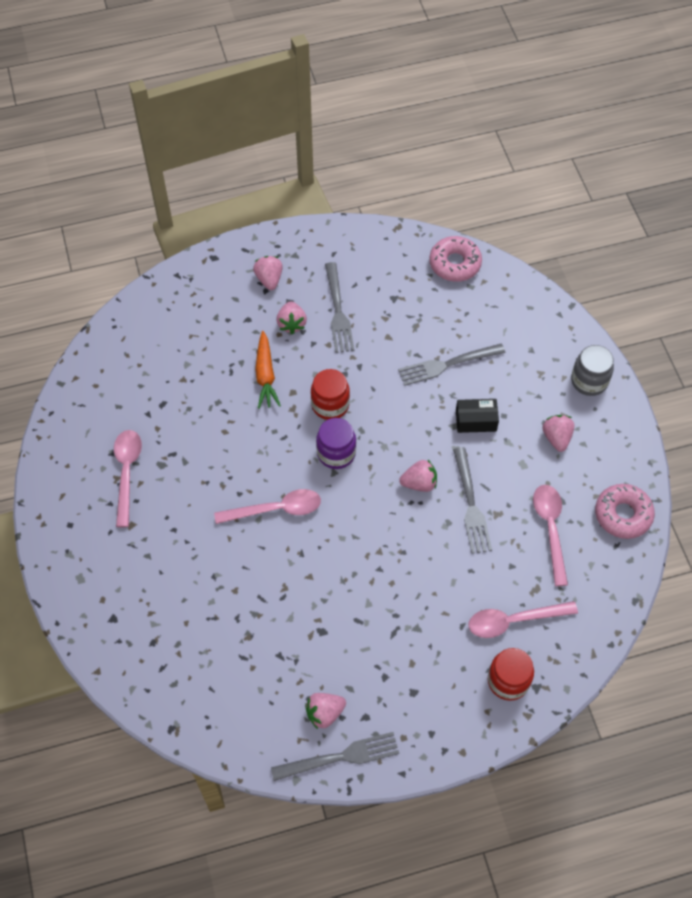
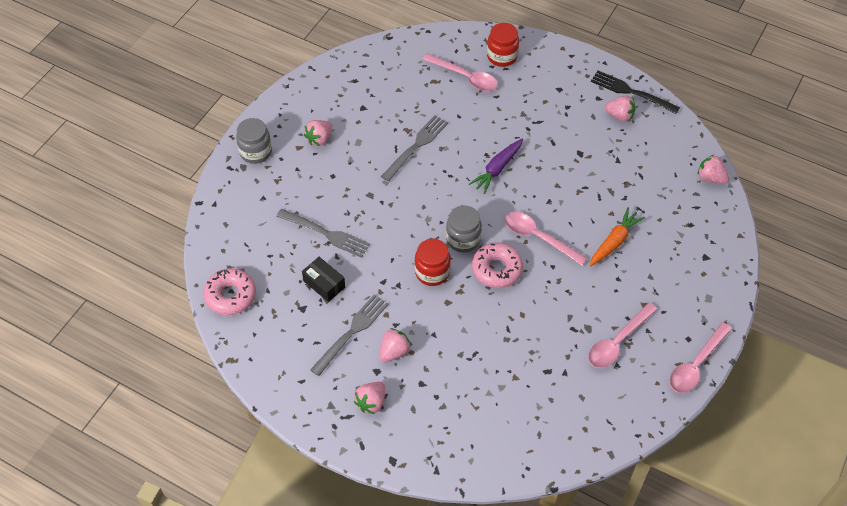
camera: 135 degrees left, 5 degrees down
(265, 375) = (453, 330): orange carrot -> orange carrot (614, 242)
(336, 453) = (463, 239): purple jar -> grey jar
(340, 757) = (631, 92): grey fork -> black fork
(378, 545) = (497, 169): none -> purple carrot
(419, 483) = (432, 181): pink strawberry -> pink strawberry (710, 178)
(476, 420) = (353, 187): black box -> black box (324, 284)
(550, 529) = (388, 100): pink spoon -> pink spoon (696, 365)
(623, 515) = (339, 75): pink donut -> pink donut (497, 269)

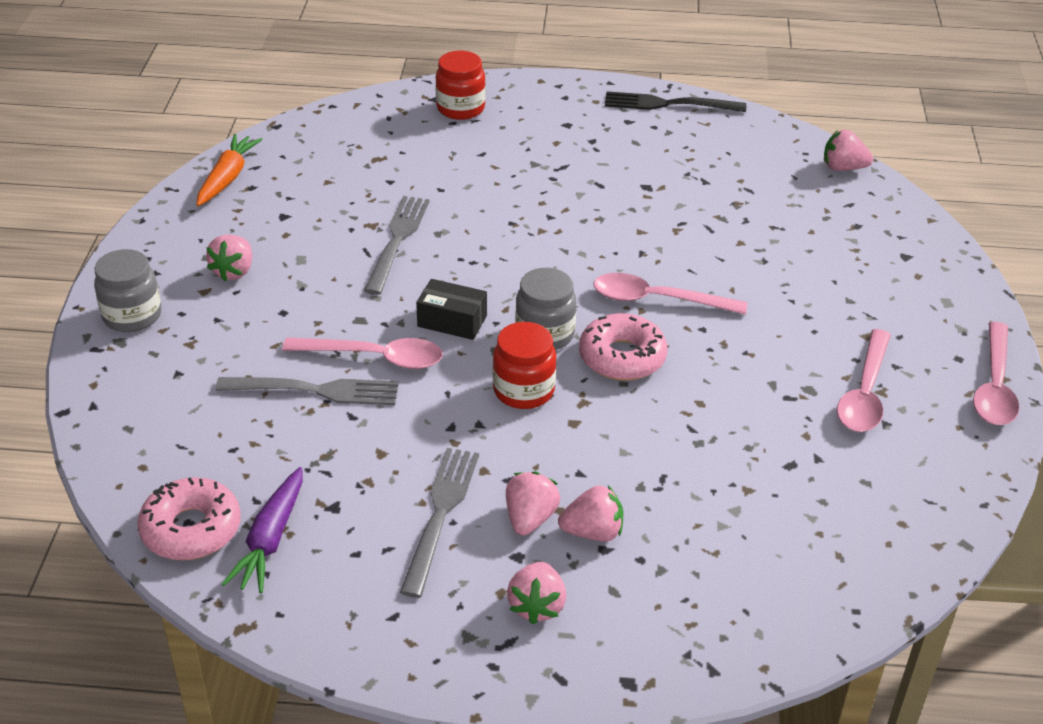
camera: 25 degrees left, 15 degrees down
(324, 284) = (352, 460): black box -> black box (452, 321)
(465, 77) = (421, 143): pink spoon -> pink spoon (375, 357)
(497, 169) = (540, 235): purple carrot -> purple carrot (271, 539)
(614, 242) = (769, 274): orange carrot -> orange carrot (227, 178)
(619, 116) = (671, 133): pink strawberry -> pink strawberry (593, 532)

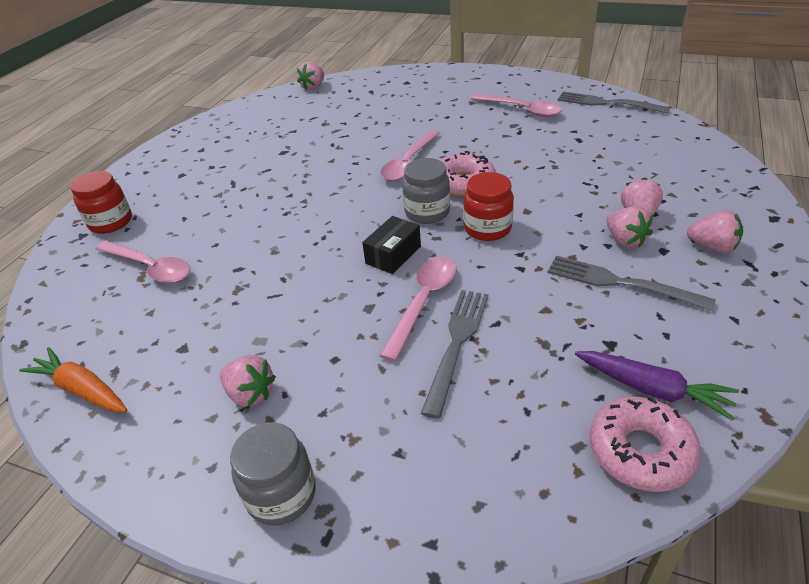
camera: 70 degrees left, 0 degrees up
(397, 240) = (270, 275): grey fork -> grey fork (607, 103)
(530, 518) = (625, 240): pink strawberry -> pink strawberry turned 150 degrees counterclockwise
(668, 104) = (196, 132): black fork -> none
(994, 386) = (524, 77): pink spoon -> pink spoon (150, 268)

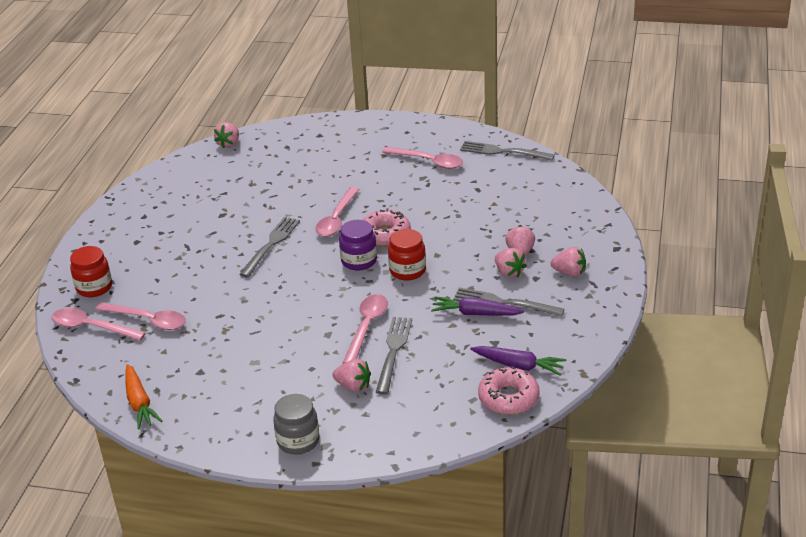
camera: 10 degrees left, 5 degrees down
(81, 271) = (91, 327): none -> pink spoon
(82, 390) = (139, 403): orange carrot -> orange carrot turned 135 degrees counterclockwise
(250, 393) = (260, 393): pink strawberry -> pink strawberry (353, 386)
(326, 187) = (271, 245): none -> grey fork
(393, 255) = (338, 296): black box -> none
(427, 212) = (359, 261): grey jar -> purple jar
(580, 295) = (475, 314): none -> purple carrot

